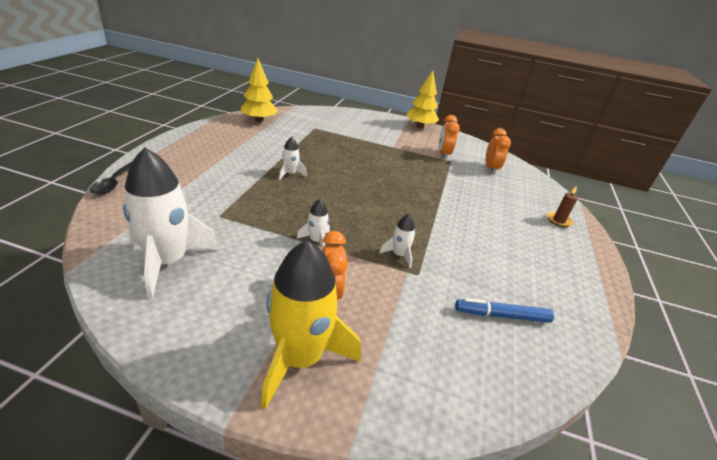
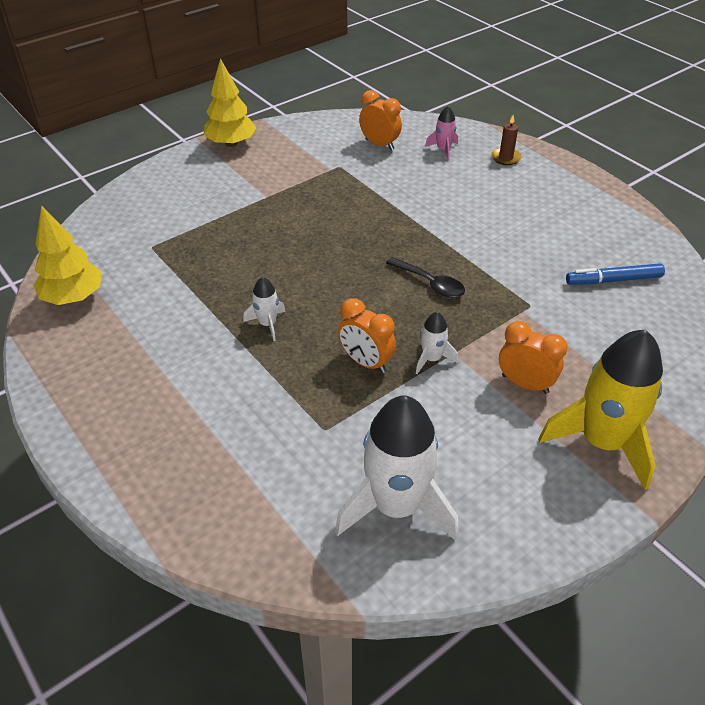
camera: 50 degrees left, 10 degrees up
(114, 183) = (158, 526): black spoon -> black spoon (430, 283)
(399, 255) = (493, 304): white rocket -> none
(443, 154) = (320, 163): orange clock -> orange clock (366, 362)
(501, 315) = (613, 280): blue marker -> blue marker turned 45 degrees clockwise
(524, 193) = (443, 150): none -> pink rocket

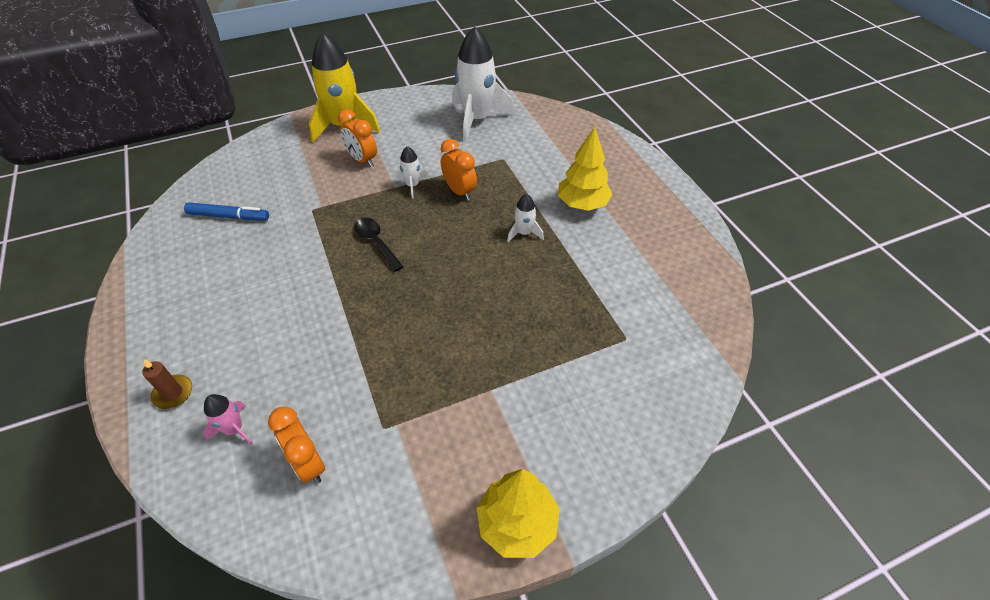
camera: 165 degrees left, 5 degrees up
(73, 297) = (694, 291): yellow tree -> yellow tree (582, 204)

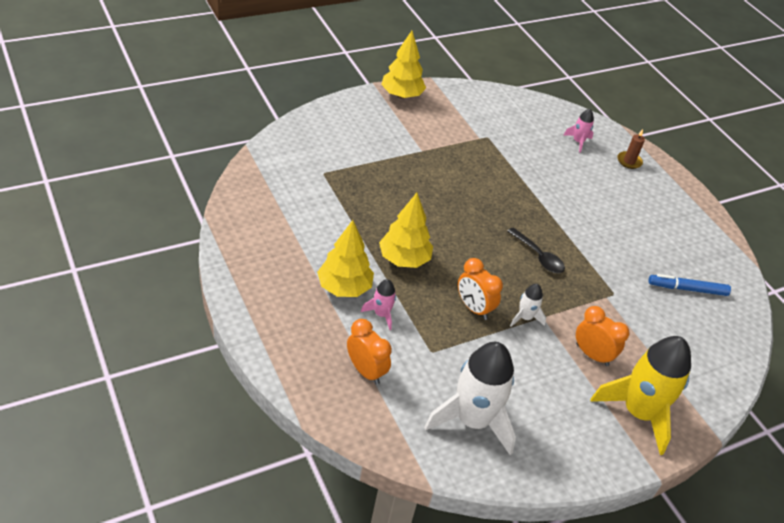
camera: 170 degrees right, 5 degrees down
(308, 463) = (525, 124): orange clock -> orange clock (366, 371)
(524, 233) = (404, 259): white rocket -> yellow tree
(546, 184) = (381, 314): none -> pink rocket

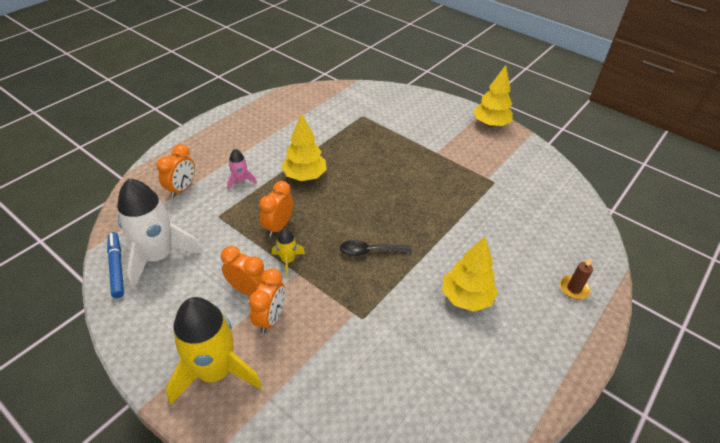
camera: 70 degrees right, 0 degrees up
(344, 287) = (255, 157): yellow tree -> yellow tree (466, 297)
(525, 318) = (287, 260): white rocket -> yellow rocket
(538, 256) = (369, 251): black spoon -> black spoon turned 60 degrees clockwise
(551, 360) = (248, 290): none -> orange clock
(578, 142) = (558, 242): pink rocket -> none
(687, 289) = (416, 383): blue marker -> blue marker (117, 267)

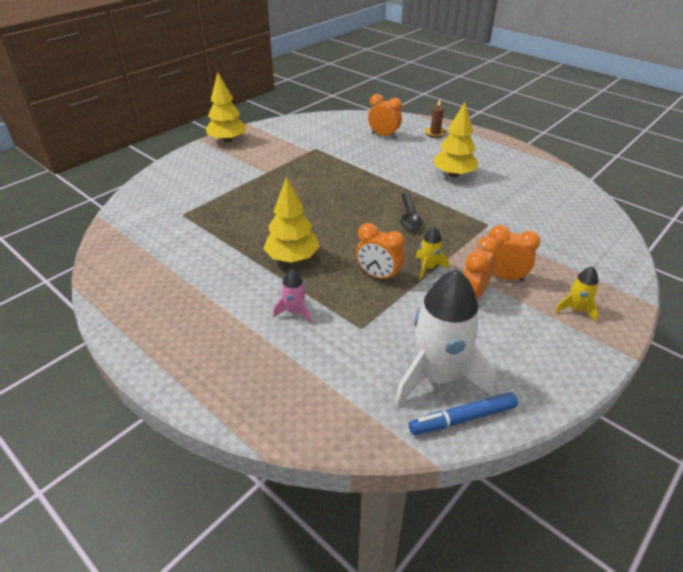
camera: 85 degrees left, 5 degrees down
(182, 189) = (305, 371): orange clock -> orange clock (384, 136)
(215, 372) = (575, 309): yellow rocket -> yellow rocket, size x0.45

